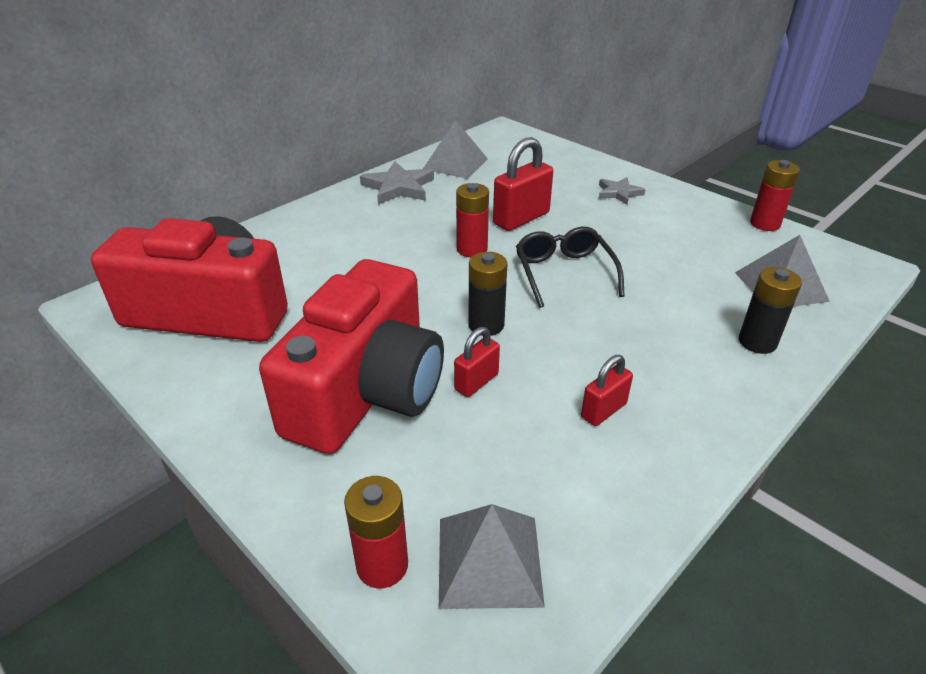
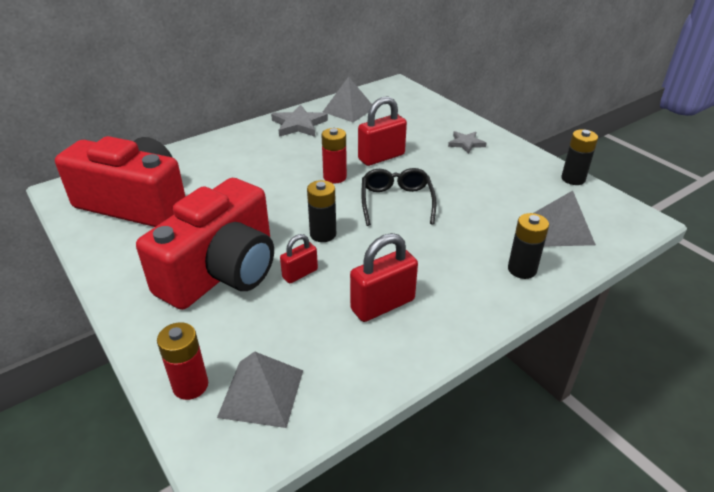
camera: 10 degrees right, 0 degrees up
(603, 410) = (382, 305): red padlock -> red padlock, size x1.70
(765, 224) = (573, 179): red battery -> black battery

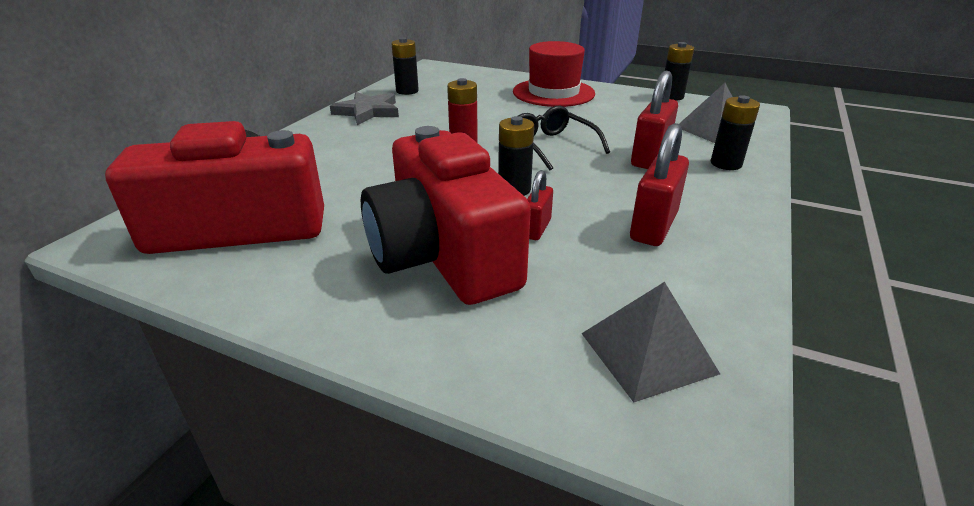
camera: 30 degrees left, 5 degrees down
(190, 385) = (556, 383): red battery -> none
(222, 271) = (443, 255): red camera -> red camera turned 150 degrees clockwise
(348, 110) = (407, 91): grey pyramid -> black battery
(381, 157) = (489, 118): red padlock -> red padlock (650, 157)
(466, 143) = (553, 93): grey star -> red hat

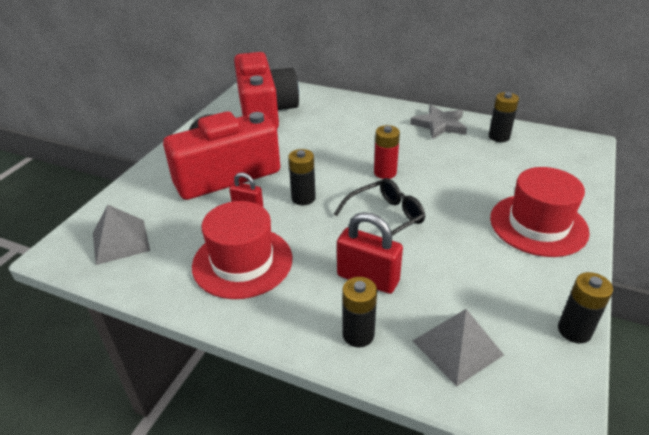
camera: 90 degrees right, 5 degrees up
(653, 227) = (242, 262): red padlock -> red hat

